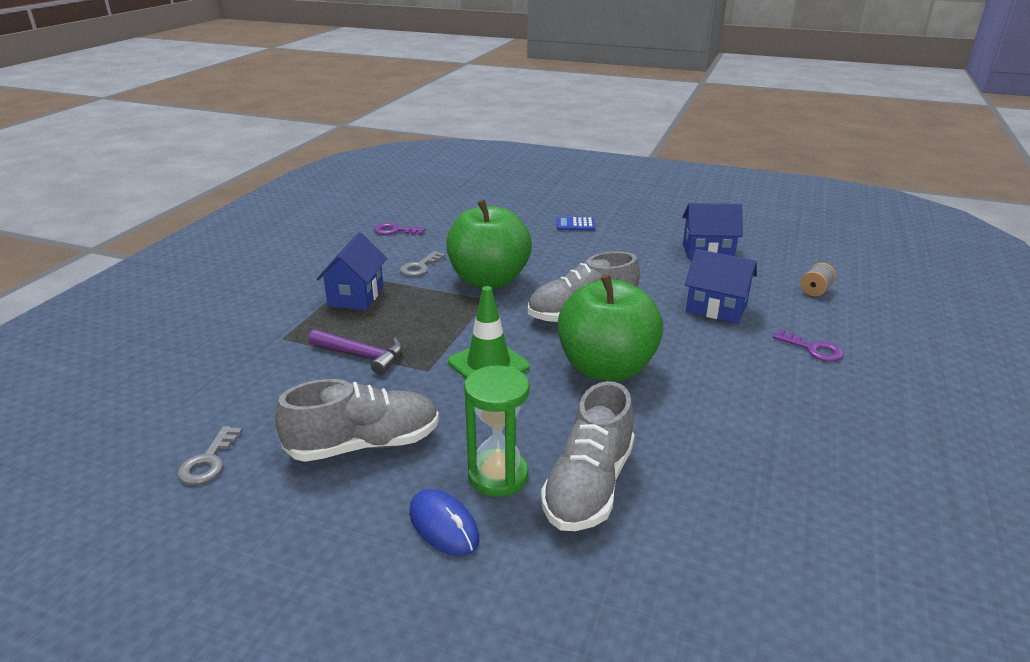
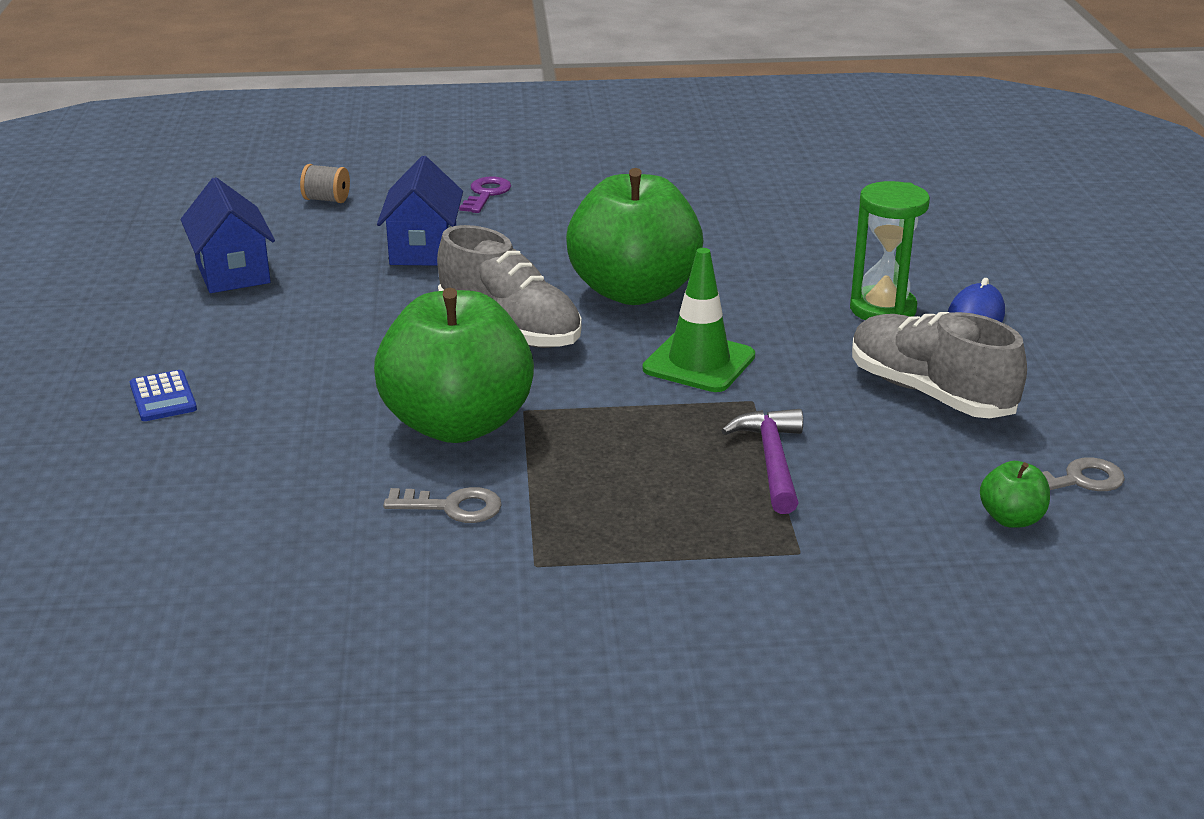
camera: 115 degrees left, 0 degrees up
(215, 415) = (1011, 519): none -> green apple
(356, 296) = (612, 534): blue house -> none
(395, 231) = (293, 599): purple key -> none
(588, 486) = (843, 267): grey shoe -> none

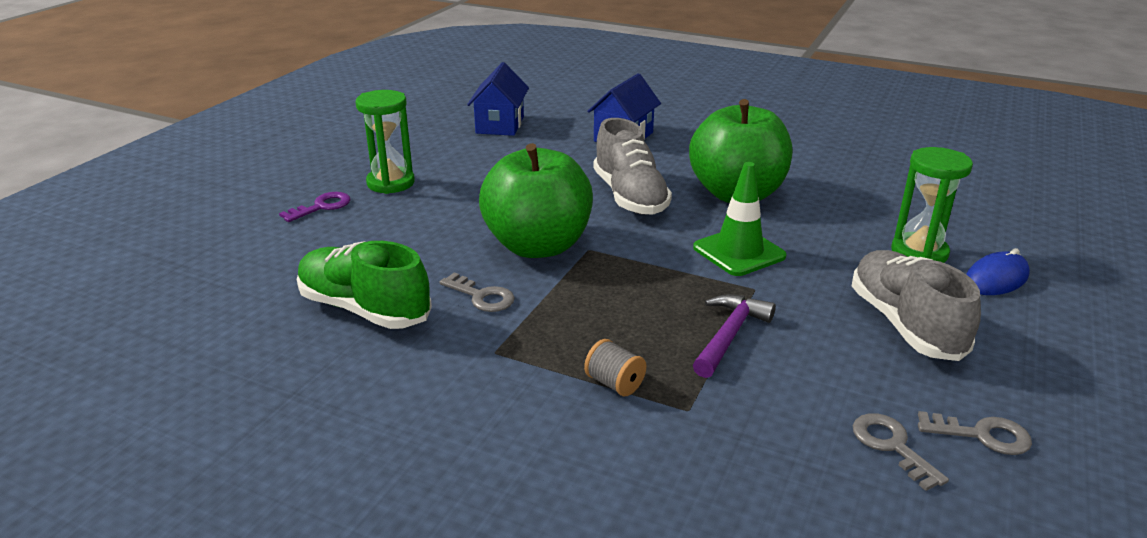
camera: 30 degrees right, 0 degrees up
(163, 397) = (391, 183): blue calculator -> green hourglass
(318, 570) = (364, 309): none -> green shoe
(326, 200) = (594, 97): grey spool -> grey spool (614, 383)
(486, 194) = (695, 114): purple key -> purple key (322, 207)
(1011, 519) = (891, 446): green apple -> grey key

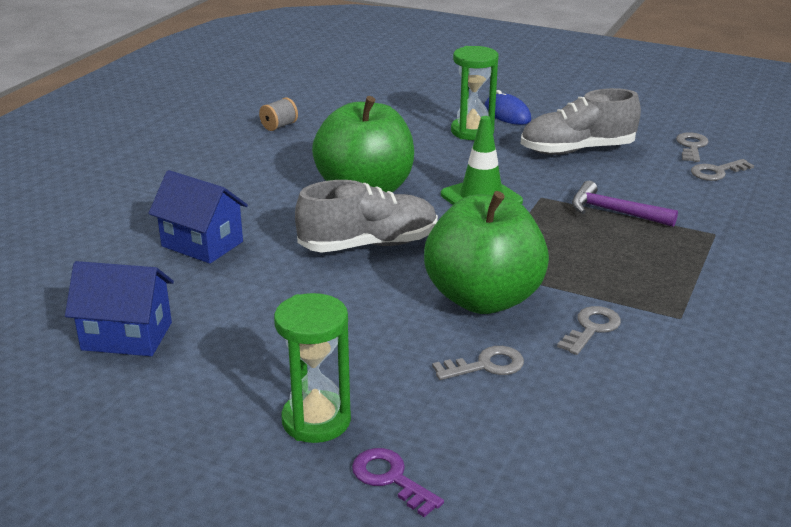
camera: 90 degrees left, 0 degrees up
(364, 309) = (638, 403): green shoe -> none
(437, 243) = (486, 365): none -> grey key
(614, 383) = (699, 261): grey spool -> grey spool (279, 126)

